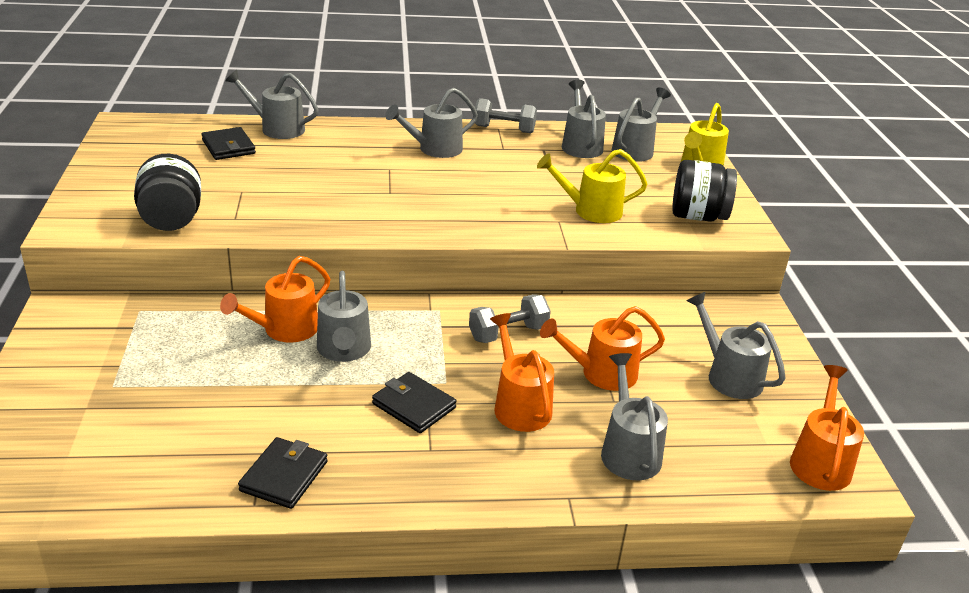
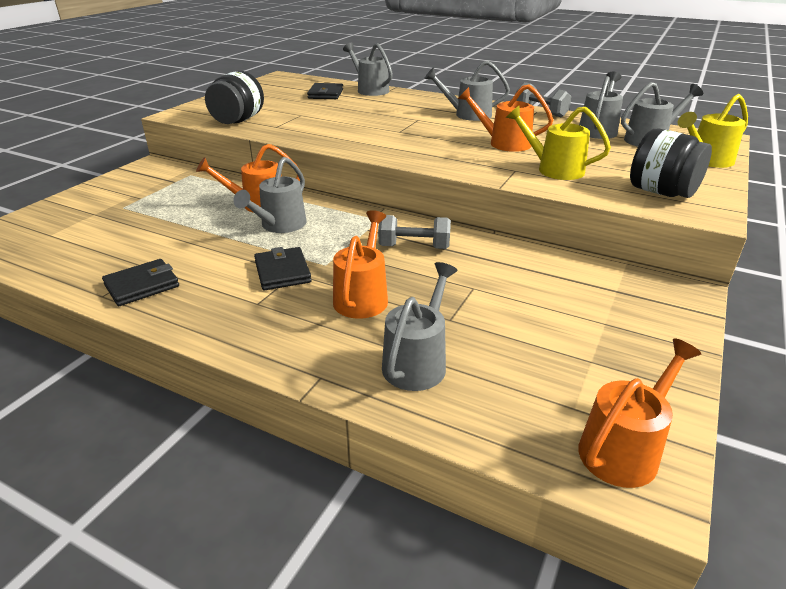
camera: 35 degrees right, 0 degrees up
(601, 373) = (462, 296): orange watering can -> orange watering can (503, 143)
(728, 376) = (592, 336): grey watering can -> none

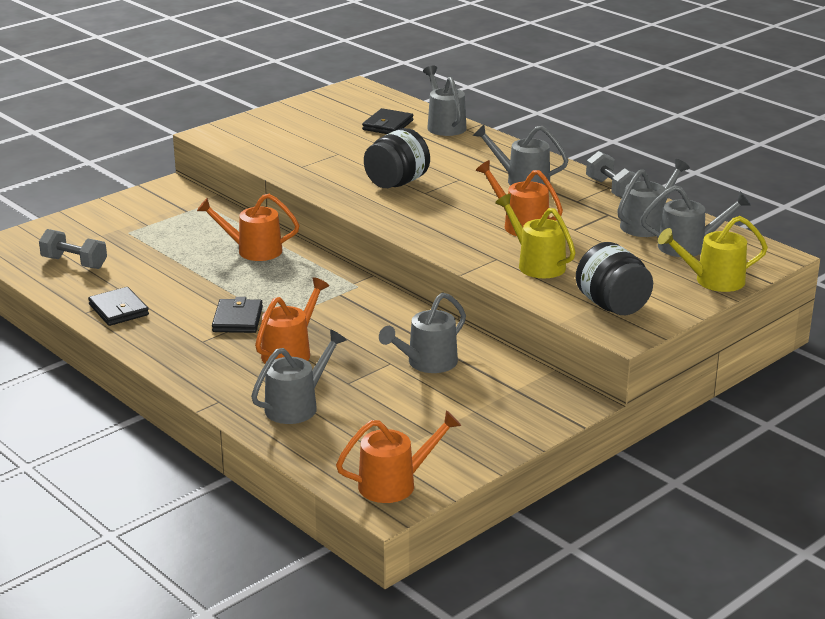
camera: 20 degrees right, 5 degrees down
(142, 285) = (118, 310): black wallet -> black wallet turned 75 degrees clockwise
(238, 120) = (267, 152): black jar -> black jar (396, 183)
(279, 226) = (260, 276): grey watering can -> grey watering can (427, 363)
(414, 247) = (369, 319): grey dumbbell -> grey dumbbell (74, 263)

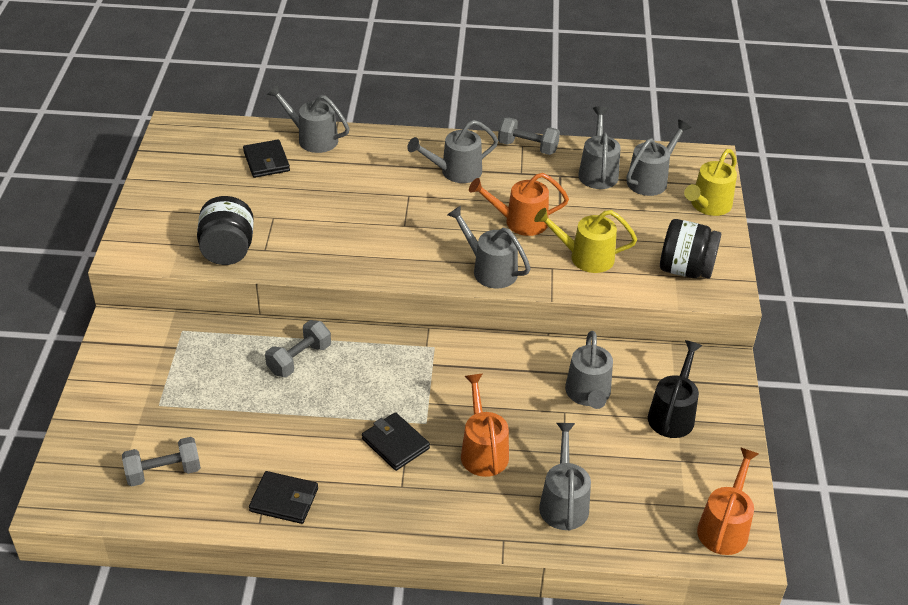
camera: 45 degrees left, 15 degrees up
(253, 250) = (299, 359): orange watering can -> grey dumbbell
(396, 183) = (368, 226): black jar -> black jar (228, 250)
(444, 239) = (489, 269): none -> grey watering can
(476, 406) = (673, 414): none -> black watering can

